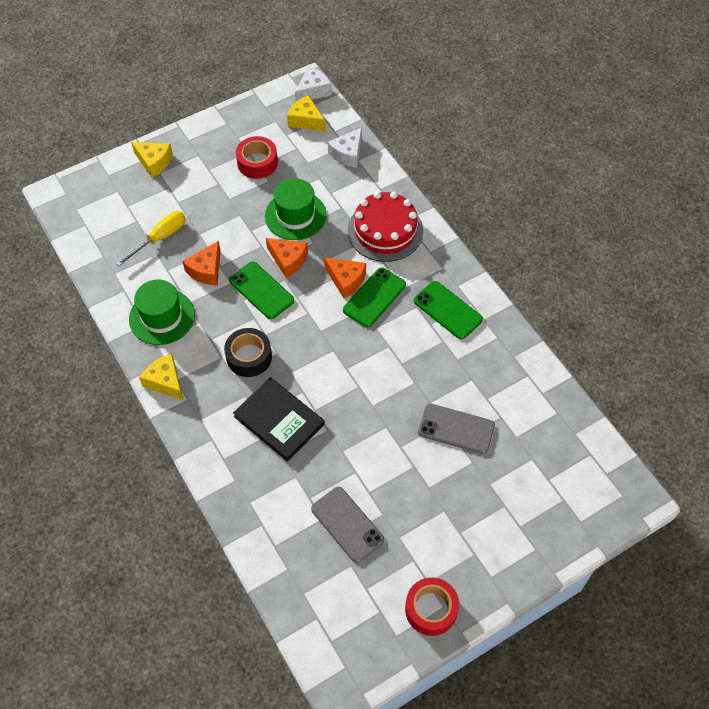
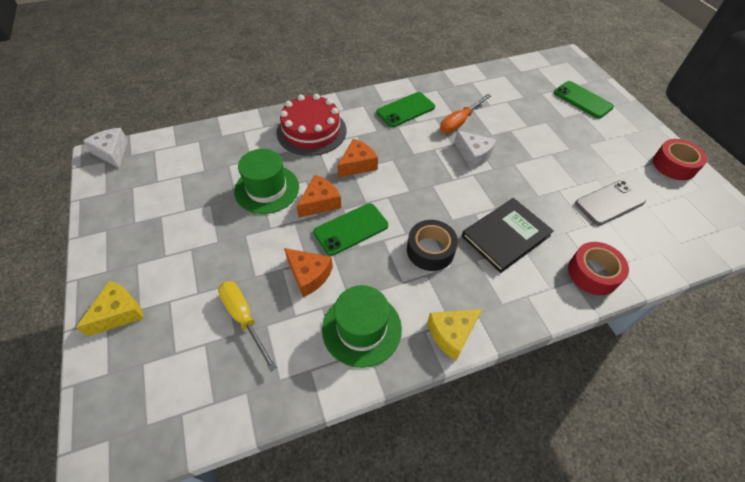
camera: 80 degrees left, 5 degrees down
(257, 163) = (181, 210): red tape -> red tape (593, 273)
(306, 120) = (148, 163): yellow cheese -> none
(348, 154) = (210, 140): white cheese -> white cheese (473, 155)
(374, 297) = (382, 149): green phone -> green phone (582, 100)
(442, 367) = (459, 122): none -> orange screwdriver
(456, 429) = (516, 125): grey phone -> none

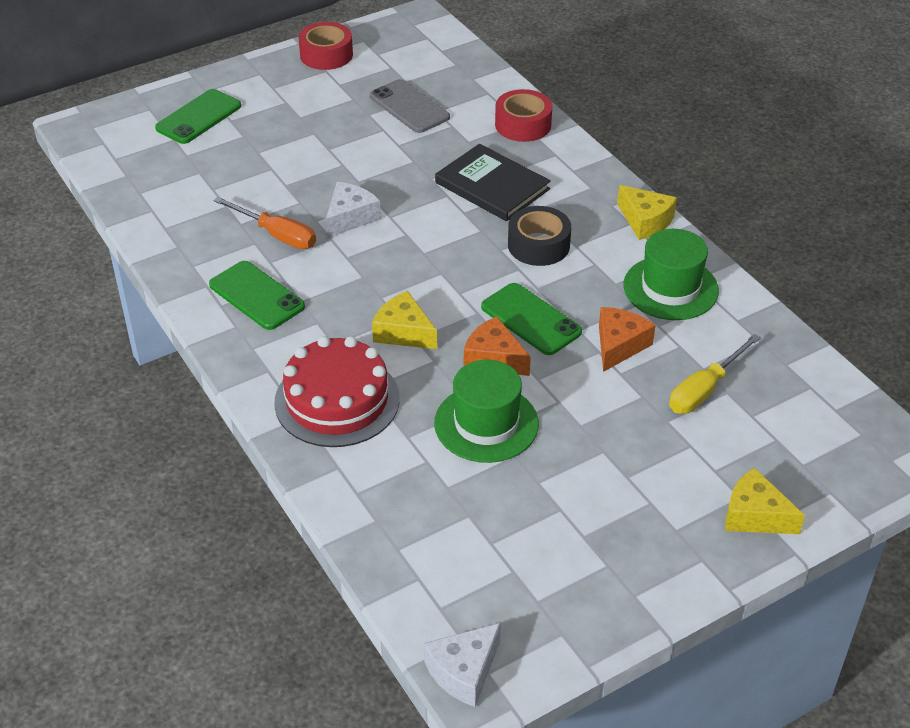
camera: 100 degrees left, 10 degrees down
(357, 164) = (403, 332): orange cheese -> yellow cheese

